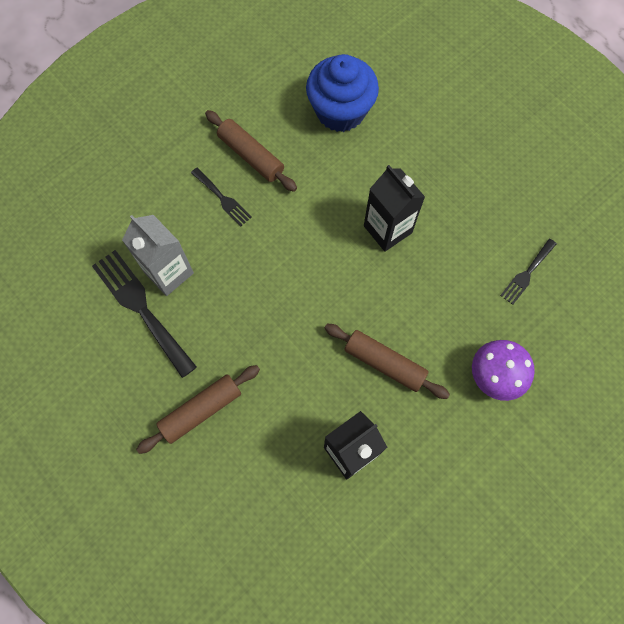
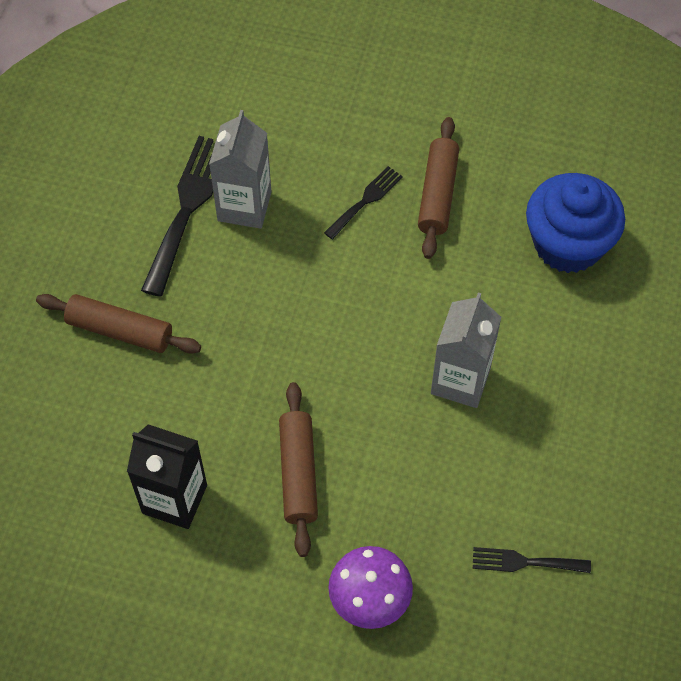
camera: 55 degrees right, 10 degrees down
(222, 198) = (365, 200): black fork -> black fork turned 150 degrees counterclockwise
(387, 229) = (460, 380): black carton -> grey carton

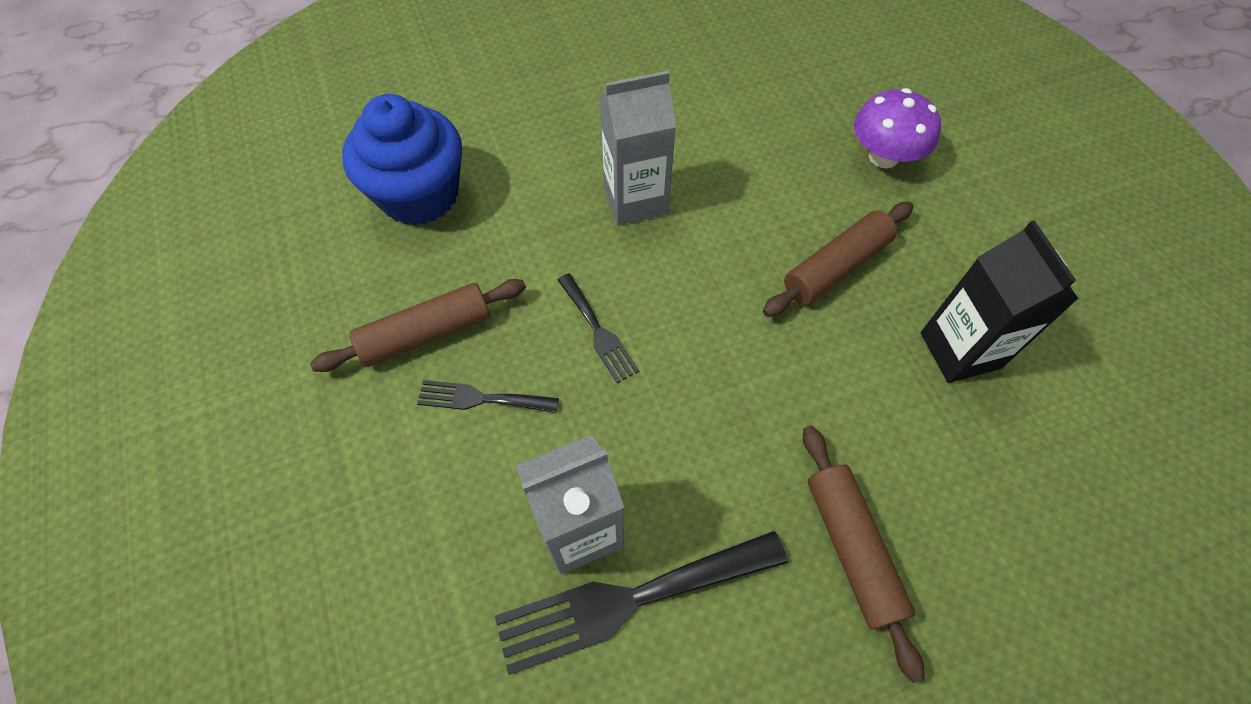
camera: 125 degrees left, 0 degrees up
(525, 562) = (756, 83): black fork -> black fork (598, 331)

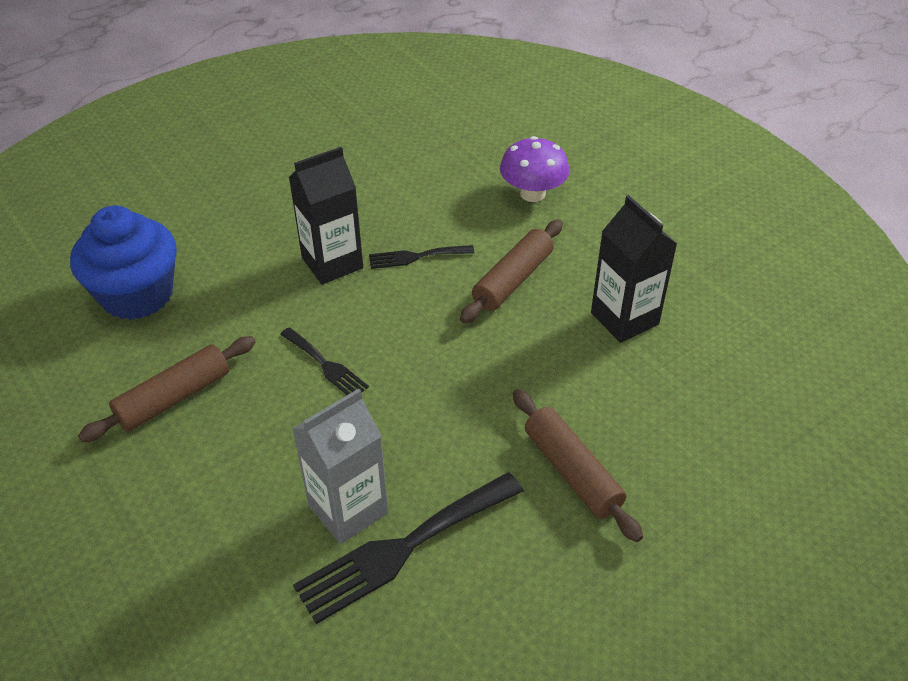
camera: 15 degrees left, 15 degrees down
(481, 399) = (237, 435): black fork -> black fork (416, 257)
(635, 200) = (332, 263): grey carton -> black carton

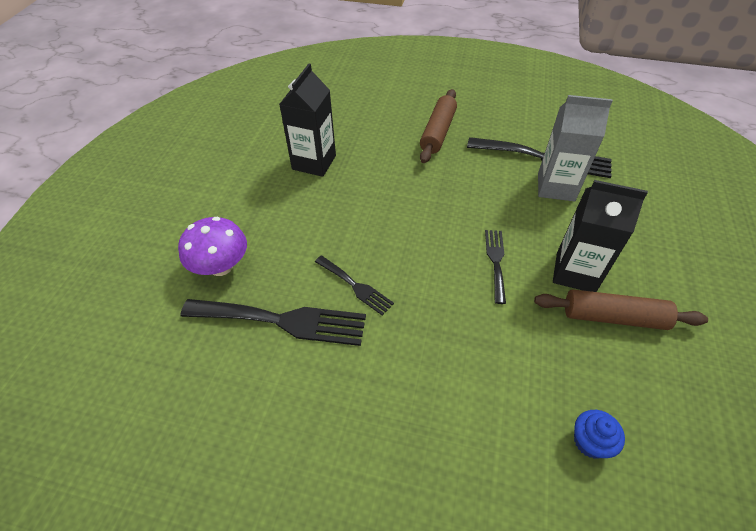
camera: 130 degrees left, 5 degrees up
(137, 295) = (590, 441): blue cupcake -> blue cupcake, size x0.43
(332, 263) = (412, 332): black carton -> black carton (575, 272)
(432, 202) = (282, 321): none -> black fork
(513, 280) = (328, 223): brown rolling pin -> none

